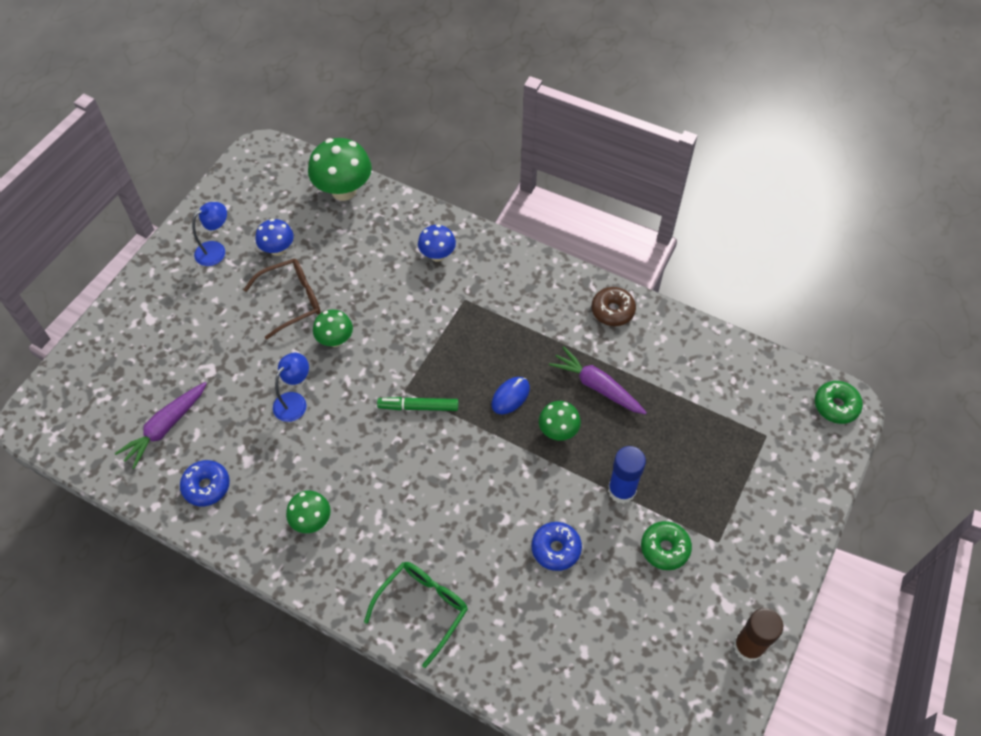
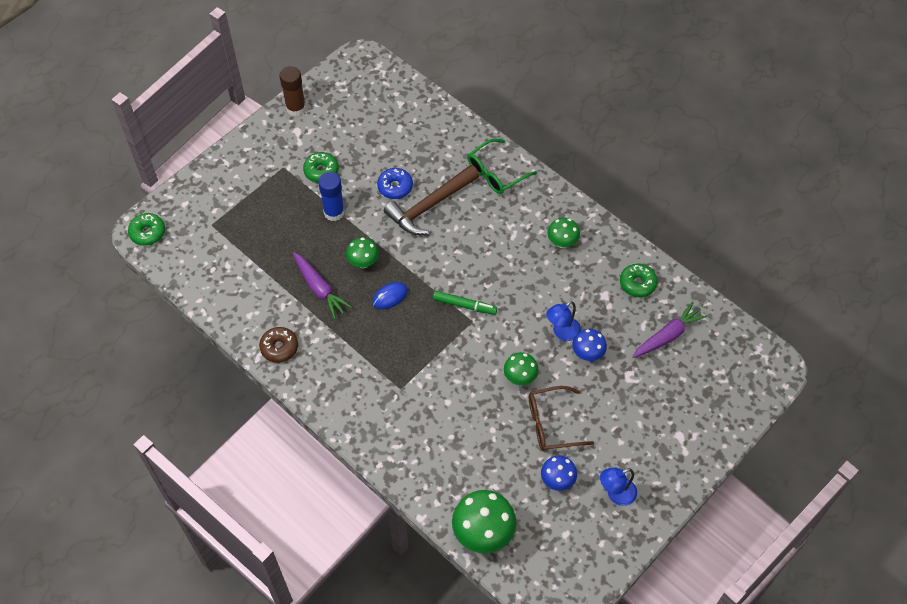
camera: 165 degrees left, 0 degrees up
(206, 486) = (637, 283): blue donut -> green donut
(437, 255) = (411, 438): blue mushroom -> blue mushroom (587, 354)
(500, 532) = (430, 206): none -> brown hammer

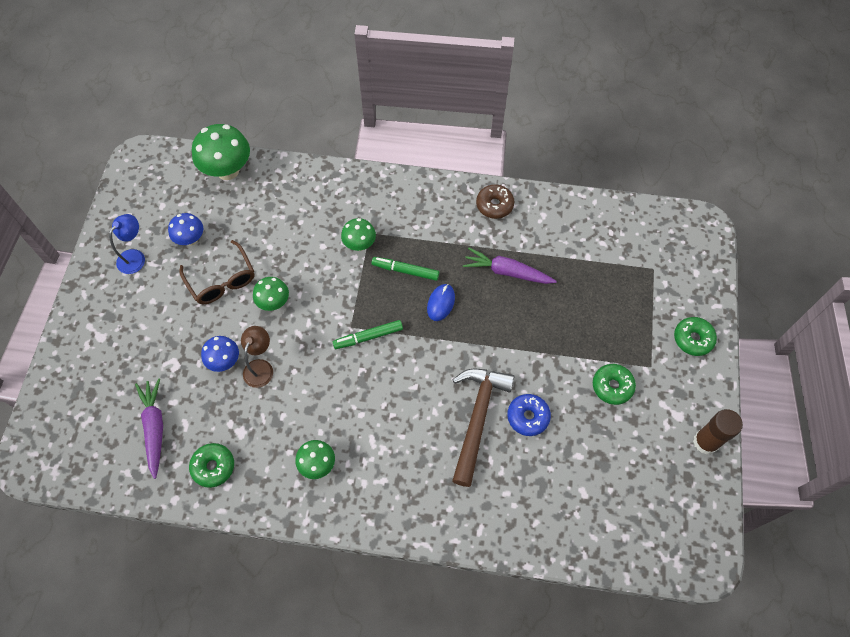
camera: 145 degrees right, 5 degrees up
(147, 233) = (696, 228): green donut -> green donut (693, 339)
(334, 212) = (560, 351): blue glue stick -> none
(363, 262) = (491, 319): green mushroom -> green mushroom (359, 244)
(396, 338) = (405, 271): none -> green marker
(496, 173) = (440, 504): green glasses -> none
(552, 424) = (221, 280): brown glasses -> brown glasses turned 105 degrees clockwise
(562, 333) = (260, 367): blue lamp -> brown lamp
(668, 336) = (154, 428): purple carrot -> purple carrot turned 150 degrees clockwise

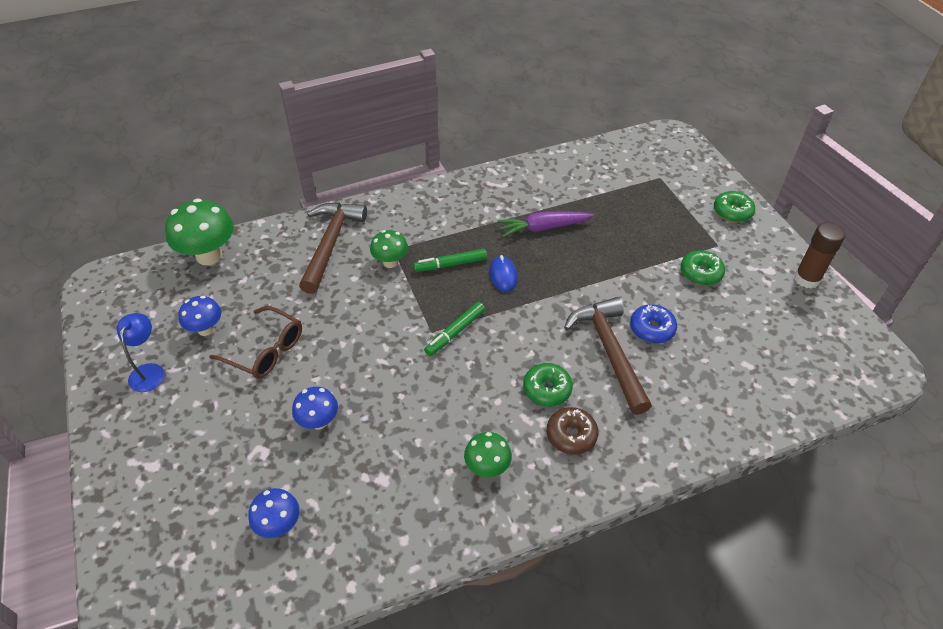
camera: 30 degrees left, 15 degrees down
(154, 428) = (279, 525): purple carrot -> blue mushroom
(213, 467) = (375, 528): green donut -> green donut (547, 389)
(260, 367) = (362, 408): brown lamp -> none
(274, 302) = (337, 345): green mushroom -> none
(324, 203) = (331, 244): none -> brown hammer
(494, 205) = (493, 185): brown donut -> brown donut (571, 435)

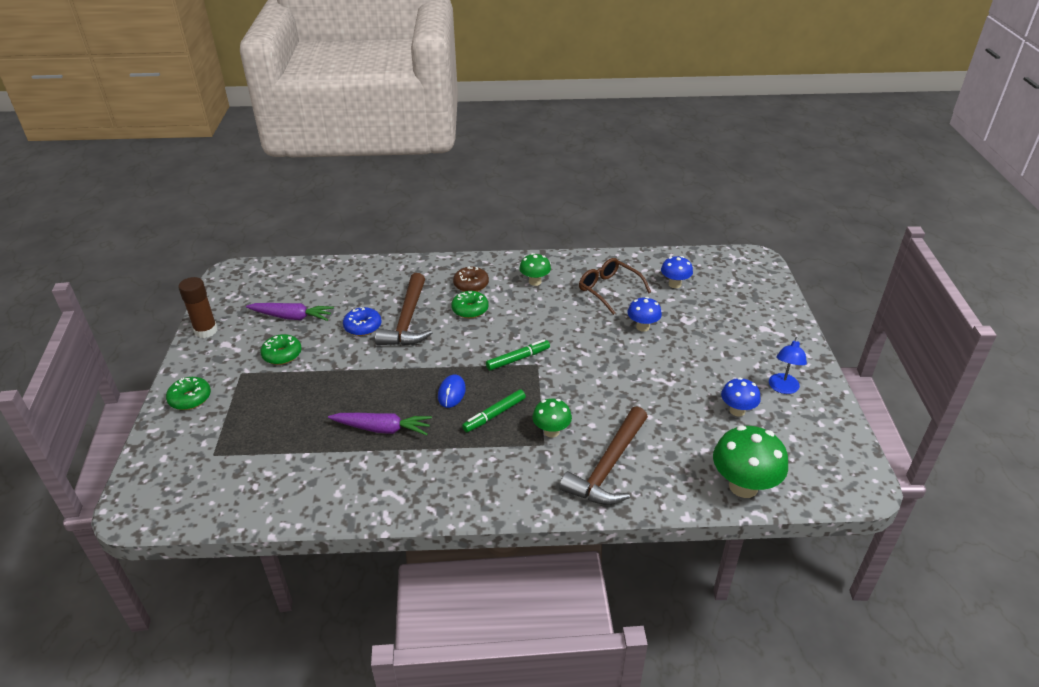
camera: 160 degrees left, 10 degrees down
(265, 350) = (682, 381): brown glasses -> brown glasses (609, 290)
(450, 264) = (494, 415): green marker -> green marker turned 135 degrees clockwise
(740, 320) = (292, 317): none -> purple carrot

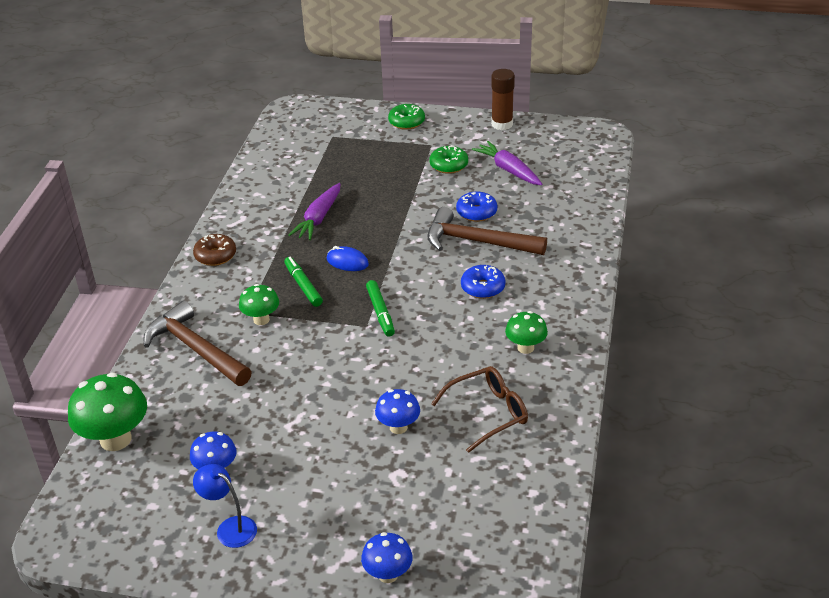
camera: 105 degrees right, 0 degrees up
(292, 317) = (508, 170): purple carrot -> purple carrot turned 120 degrees clockwise
(470, 310) = (483, 287): green donut -> blue donut
(471, 284) = (533, 293): brown donut -> brown donut (215, 256)
(674, 284) = (481, 485): blue mushroom -> blue mushroom (388, 574)

